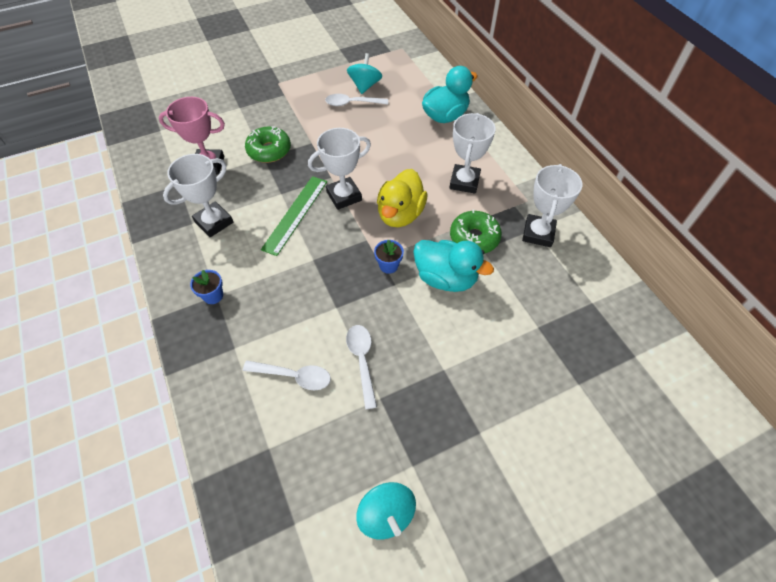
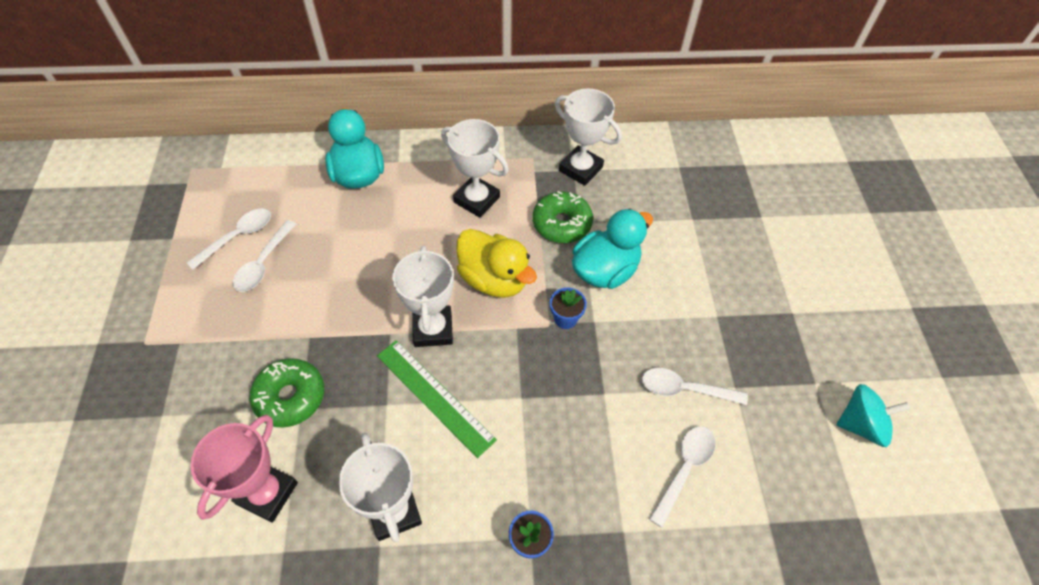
camera: 70 degrees left, 0 degrees up
(365, 86) = (238, 237): turquoise spinning top -> white spoon

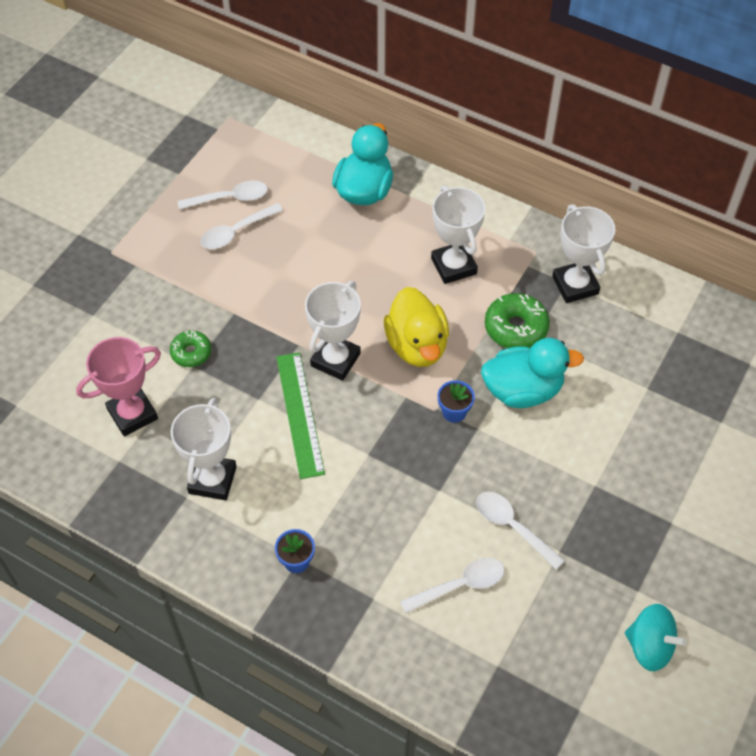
camera: 35 degrees right, 0 degrees up
(290, 397) = (191, 352): green donut -> green donut, size x0.64

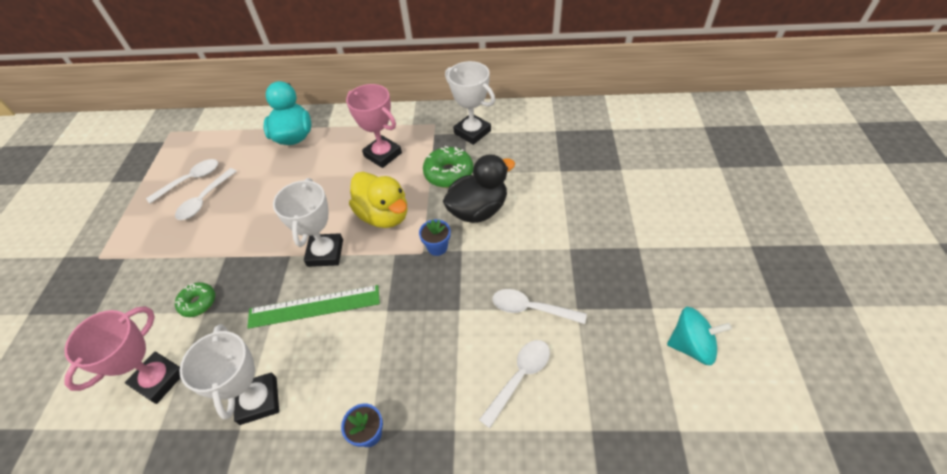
camera: 25 degrees left, 5 degrees down
(299, 414) = (314, 307): green ruler -> green ruler turned 60 degrees counterclockwise
(453, 266) = (383, 155): white trophy -> pink trophy
(523, 390) = (478, 210): turquoise duck -> black duck

